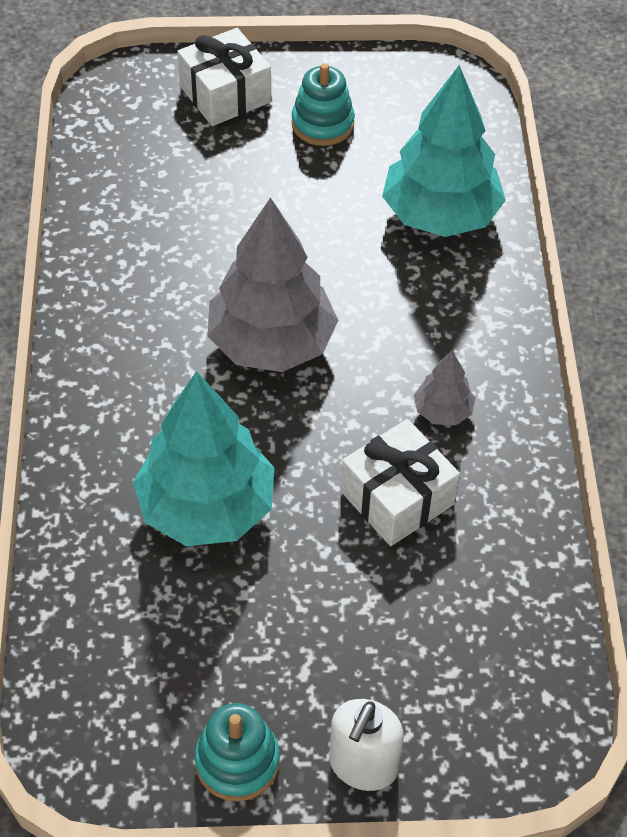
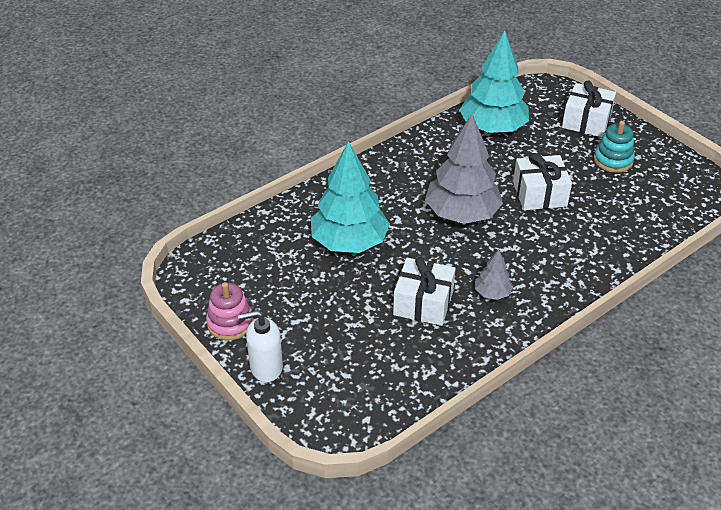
camera: 55 degrees right, 10 degrees down
(237, 761) = (230, 323): turquoise stacking toy -> pink stacking toy
(312, 238) = (539, 194): none -> white gift
(440, 215) = (612, 229): turquoise tree -> turquoise tree (492, 128)

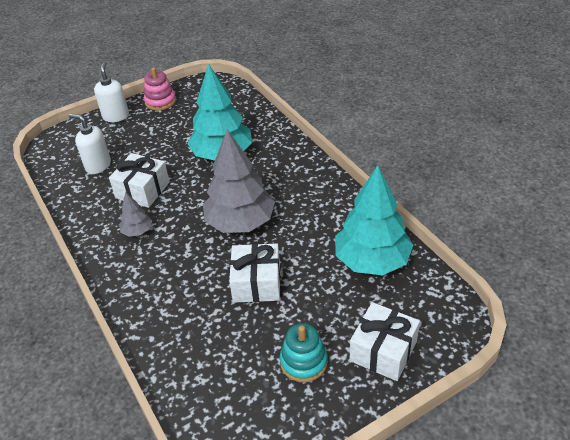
camera: 100 degrees right, 0 degrees up
(381, 360) = (98, 165): none -> white soap dispenser

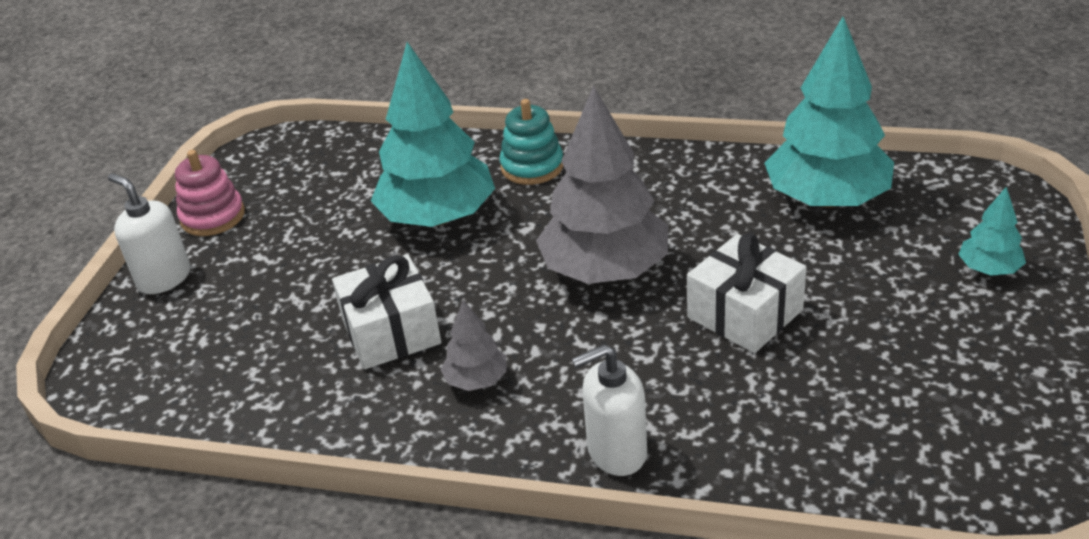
camera: 45 degrees left, 5 degrees down
(98, 165) = (253, 353): white soap dispenser -> white soap dispenser (616, 452)
(303, 362) = (937, 343): turquoise stacking toy -> turquoise stacking toy (532, 166)
(383, 351) = (988, 269): white gift -> turquoise tree

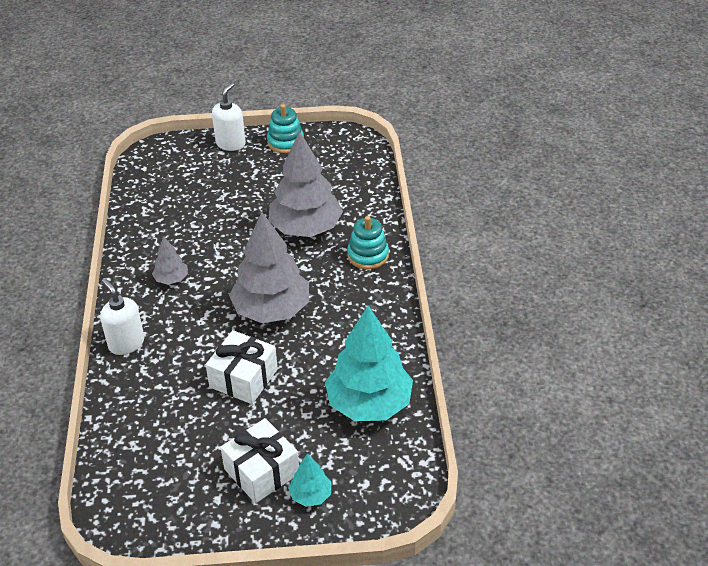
camera: 70 degrees right, 5 degrees up
(213, 217) = (285, 142): pink stacking toy -> turquoise stacking toy
(391, 331) = (203, 237): white gift -> white gift (262, 471)
(438, 217) = (305, 228): turquoise tree -> grey tree

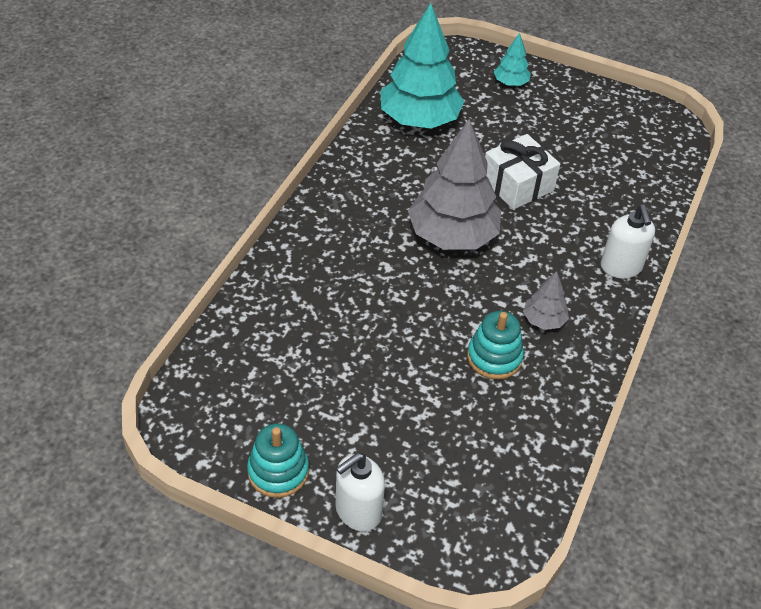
camera: 155 degrees left, 5 degrees up
(262, 471) = (540, 112): white gift -> none
(305, 228) = (351, 314): grey tree -> none
(368, 255) = (309, 248): turquoise stacking toy -> turquoise stacking toy (494, 357)

